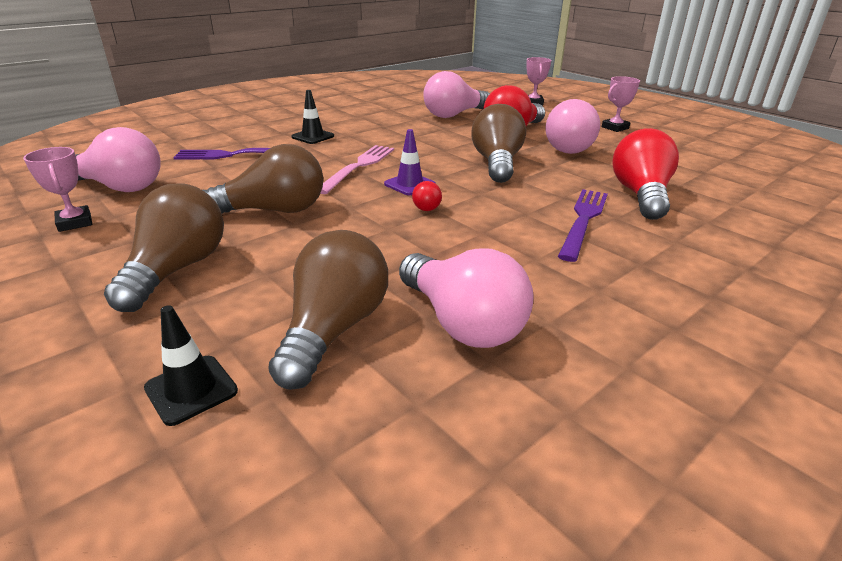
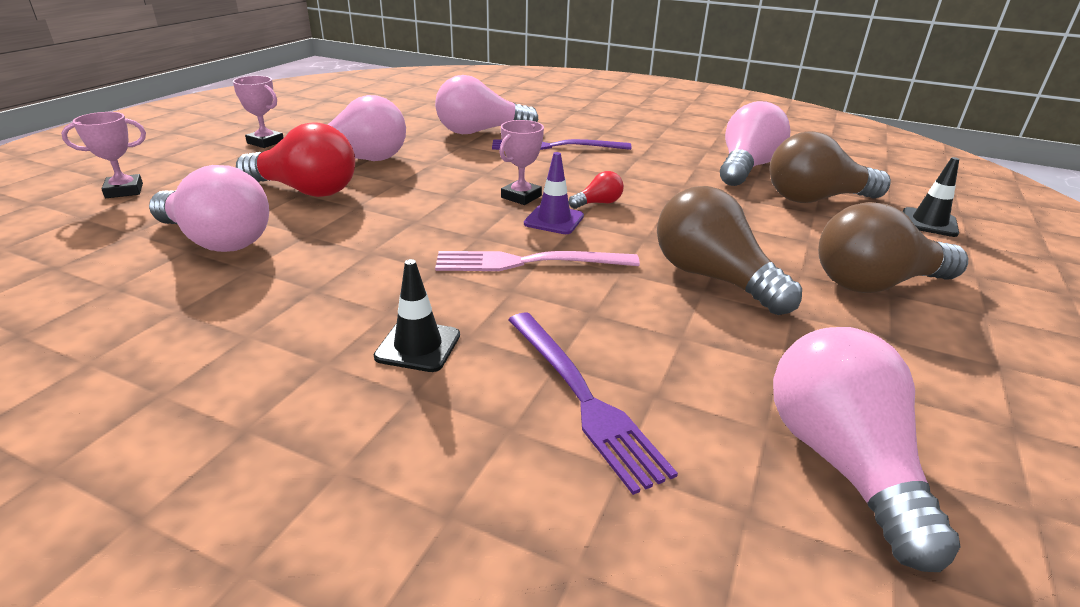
camera: 115 degrees left, 0 degrees up
(75, 222) = (955, 421): pink trophy -> pink trophy (521, 197)
(497, 163) = (445, 187): brown light bulb -> none
(640, 195) = (480, 132): red light bulb -> pink light bulb

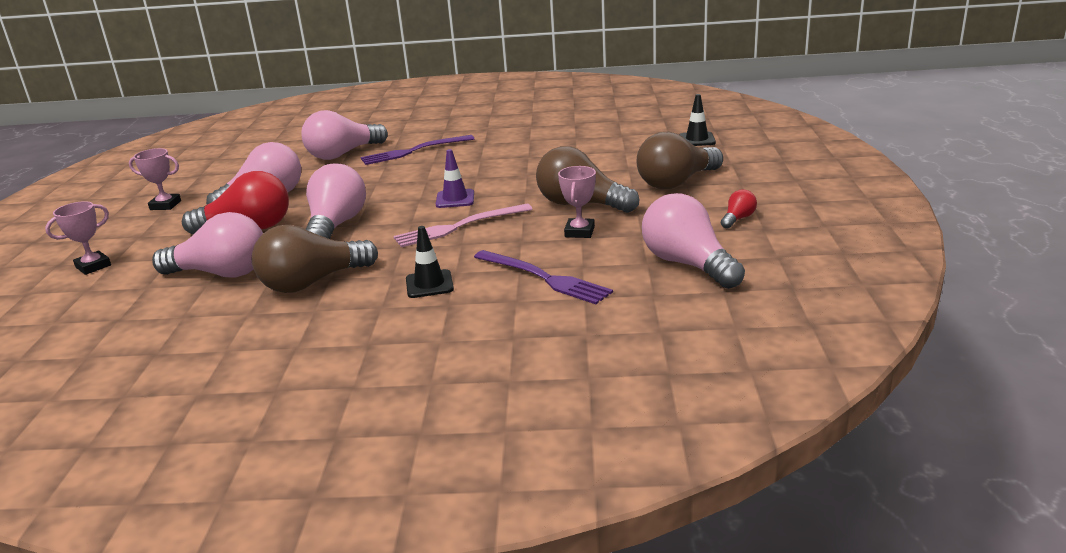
camera: 20 degrees left, 5 degrees down
(521, 197) = (419, 191): pink trophy -> pink trophy (579, 232)
(598, 203) = (477, 181): red light bulb -> red light bulb (738, 219)
(746, 168) = (565, 132): pink light bulb -> pink light bulb (336, 226)
(815, 199) = (621, 142): brown light bulb -> brown light bulb (312, 282)

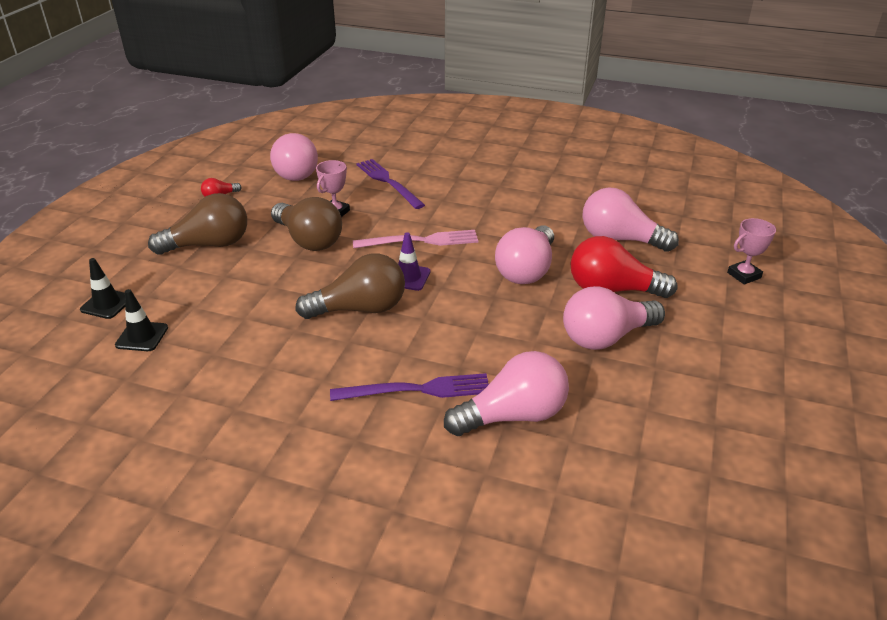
camera: 165 degrees left, 10 degrees up
(165, 205) = (726, 358): pink trophy -> none
(312, 282) = (545, 214): brown light bulb -> brown light bulb (360, 309)
(429, 284) = (463, 194): black traffic cone -> black traffic cone (142, 336)

